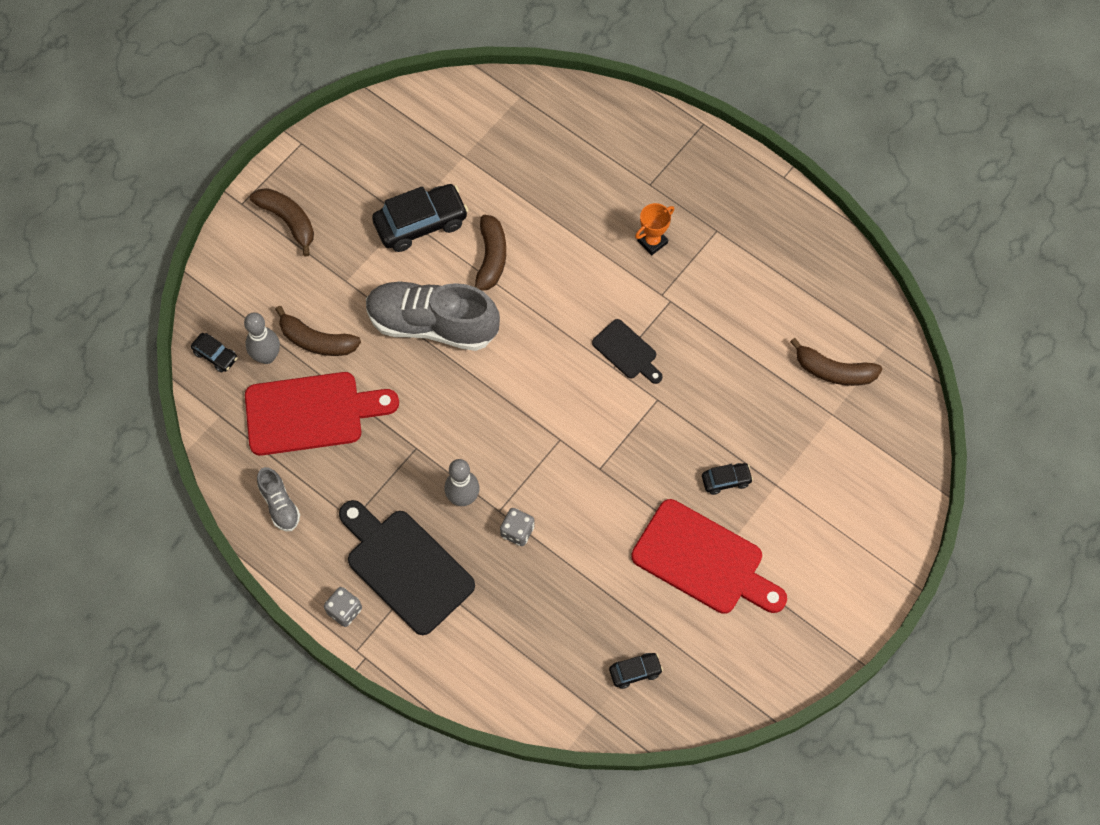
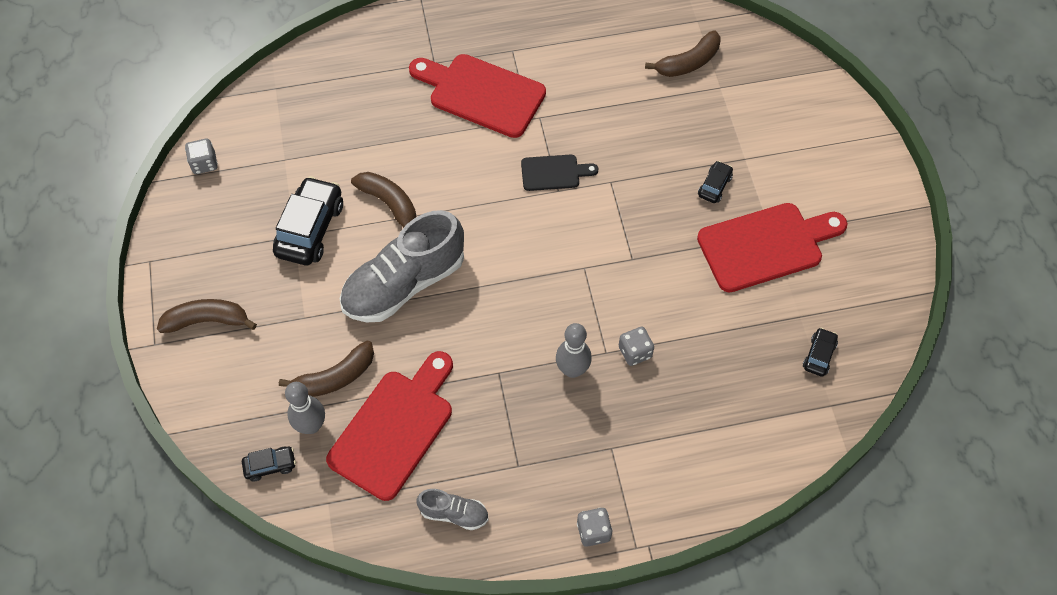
camera: 50 degrees left, 5 degrees down
(405, 567) = (595, 455): black cutting board -> none
(411, 107) = (204, 164): none -> grey dice
(652, 242) = (481, 94): orange trophy -> red cutting board

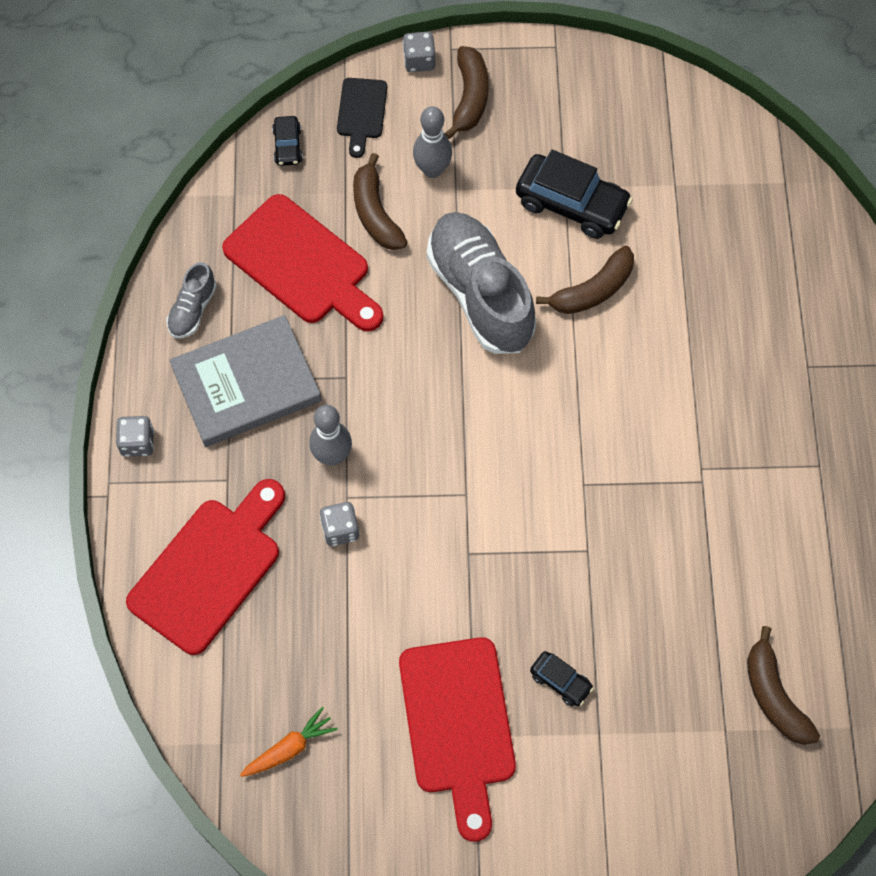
camera: 100 degrees right, 5 degrees up
(204, 164) = (680, 103): grey dice -> grey dice (419, 61)
(311, 425) = (324, 186): grey bowling pin -> grey bowling pin (432, 170)
(481, 94) = (749, 416): red cutting board -> red cutting board (210, 569)
(520, 451) = (246, 384): none -> grey book
(554, 173) = (611, 484): black cutting board -> black cutting board (361, 112)
(819, 355) = (289, 748): black car -> orange carrot

